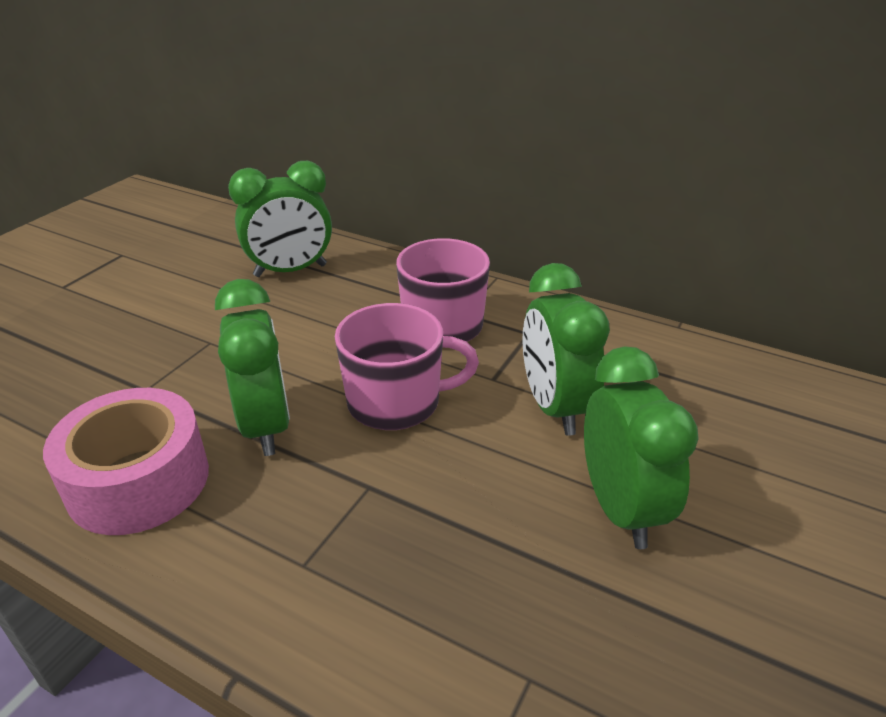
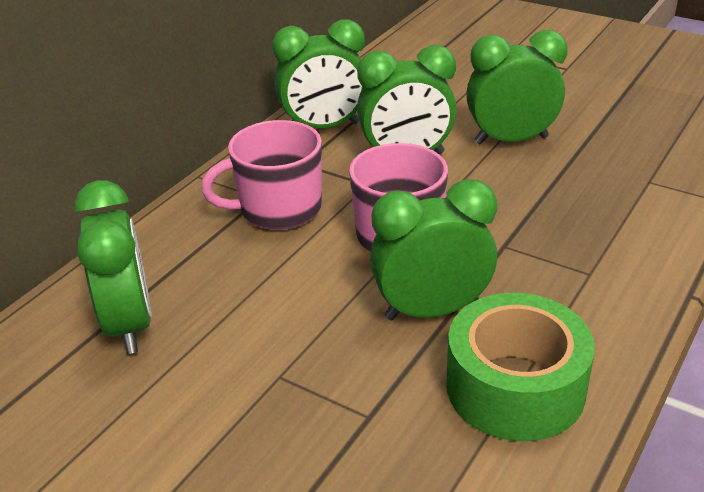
camera: 85 degrees left, 0 degrees up
(138, 481) = (515, 387): pink tape -> green tape
(607, 343) = (324, 127): none -> green clock

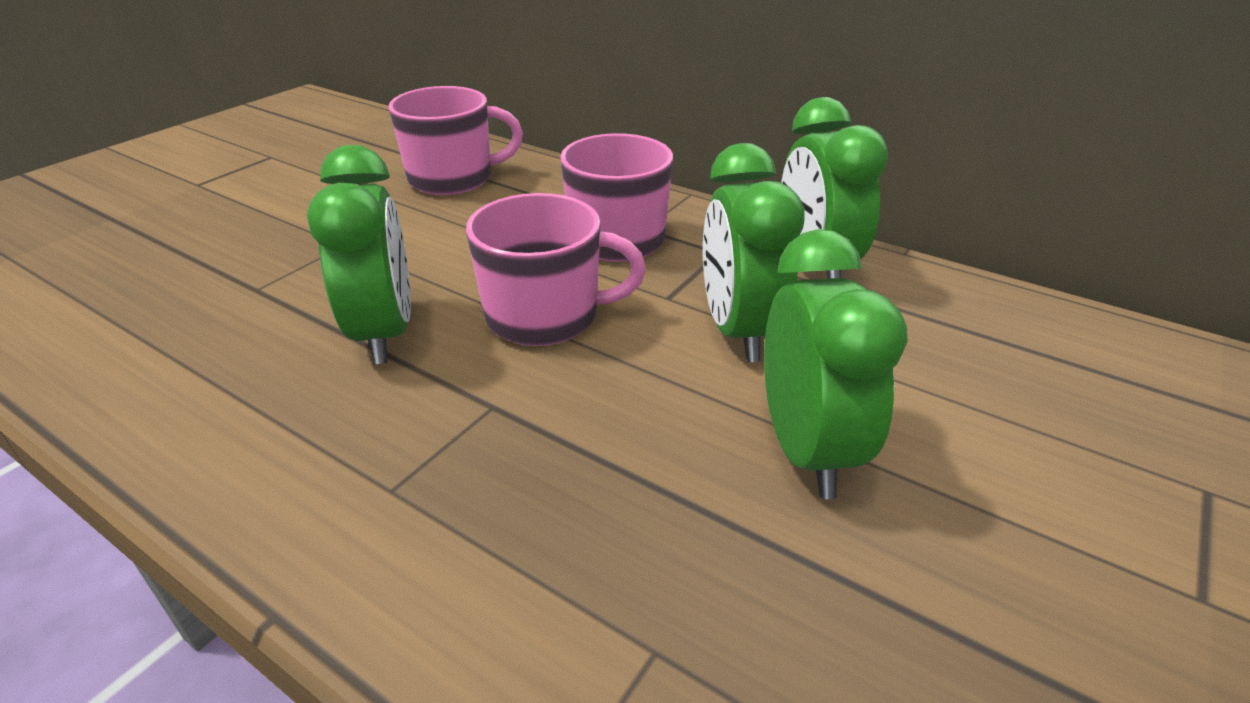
camera: 90 degrees right, 0 degrees up
(129, 324) = (453, 178): green clock -> pink mug
(515, 387) = (219, 383): green tape -> none

